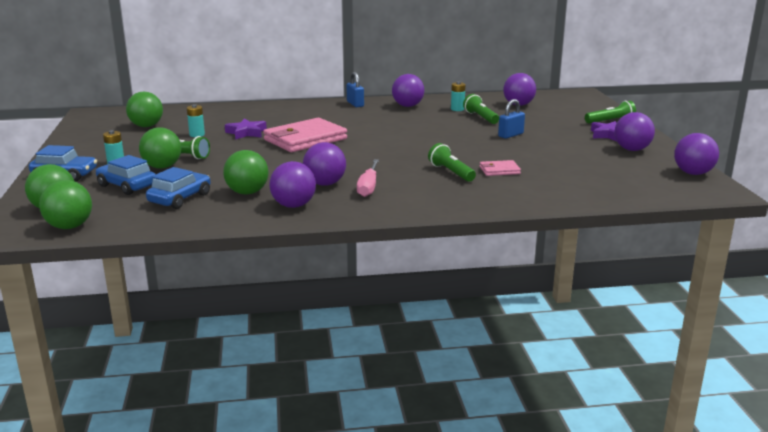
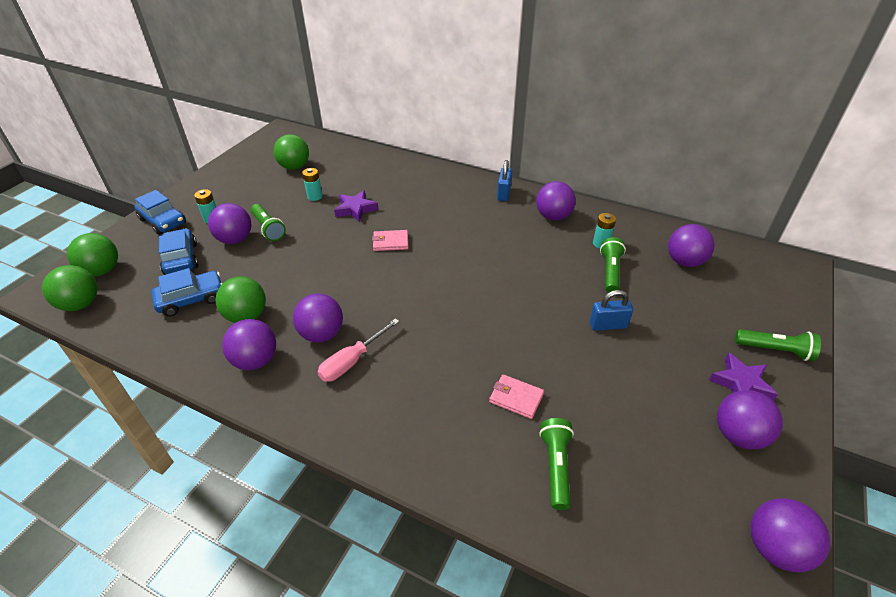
camera: 35 degrees right, 20 degrees up
(162, 167) = (235, 239): green ball -> purple ball
(305, 139) = (390, 242): pink wallet -> pink wallet, size x0.47
(451, 172) = (460, 375): green flashlight -> green flashlight (556, 467)

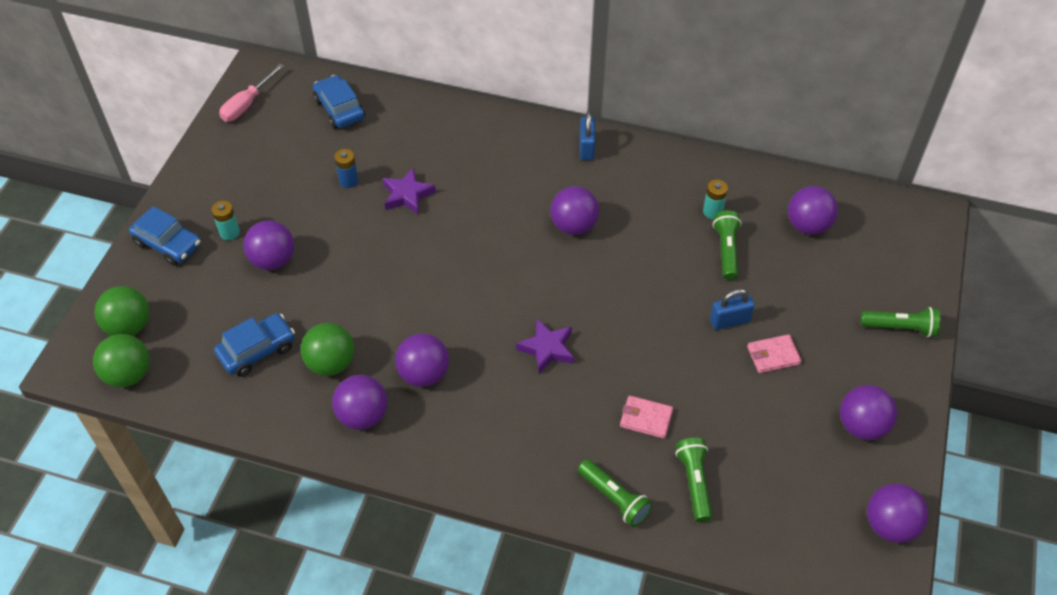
camera: 10 degrees left, 10 degrees up
(181, 258) = (218, 297): blue car -> blue car (339, 109)
(268, 228) = (308, 238): green flashlight -> green flashlight (614, 498)
(294, 167) = (304, 133): green ball -> none
(315, 196) = (348, 181): turquoise battery -> blue battery
(352, 361) = (467, 401): pink screwdriver -> pink screwdriver (247, 104)
(390, 242) = (465, 240): pink wallet -> pink wallet (773, 355)
(553, 216) = (652, 177): purple ball -> purple ball (573, 226)
(741, 383) = (865, 370): purple star -> purple star (547, 348)

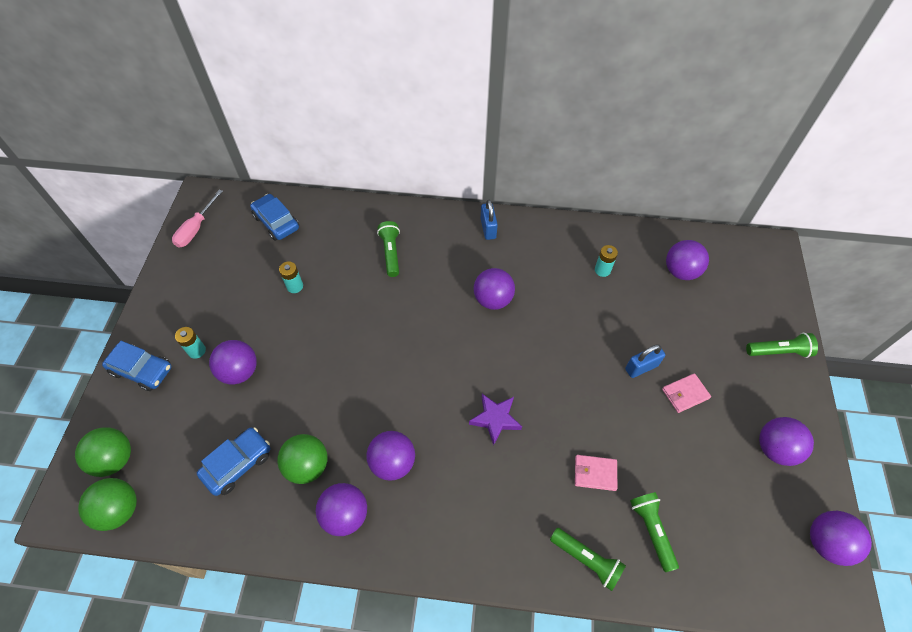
camera: 10 degrees left, 5 degrees up
(348, 181) = (295, 286): blue battery -> turquoise battery
(407, 195) = (347, 292): purple star -> none
(726, 250) = (622, 303): green flashlight -> green flashlight (391, 253)

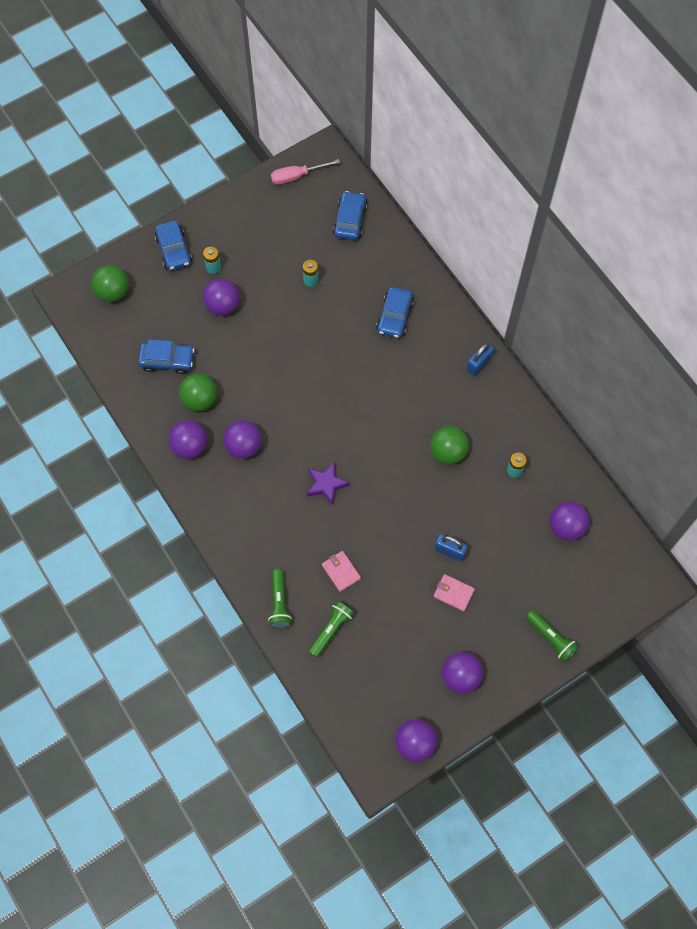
camera: 50 degrees right, 10 degrees up
(120, 510) = (90, 324): green ball -> green ball (448, 452)
(391, 253) = (394, 316): green flashlight -> blue car
(493, 300) = (417, 414): purple ball -> none

